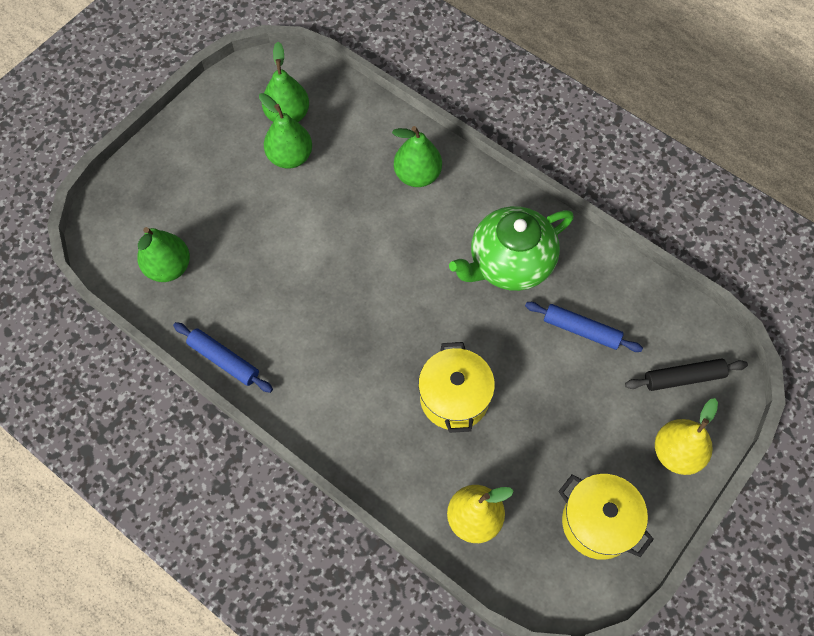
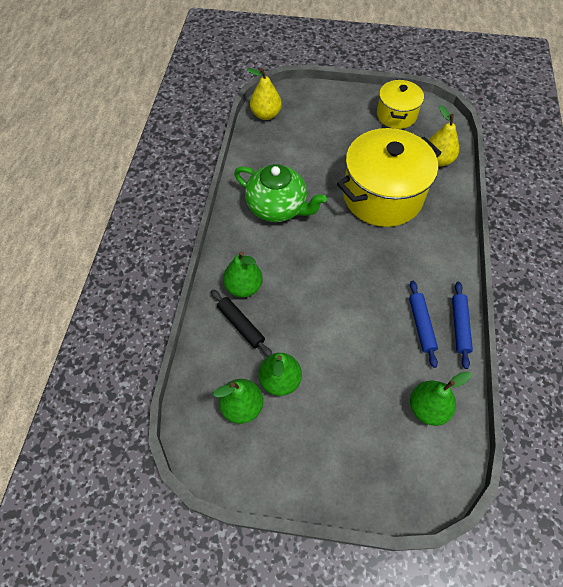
camera: 120 degrees left, 5 degrees down
(454, 398) = (382, 196): yellow pot -> yellow pot, size x1.78
(581, 330) = (297, 158): blue rolling pin -> blue rolling pin (421, 325)
(676, 453) = (337, 100): yellow pear -> yellow pear (266, 115)
(683, 378) = (294, 110): black rolling pin -> black rolling pin (241, 325)

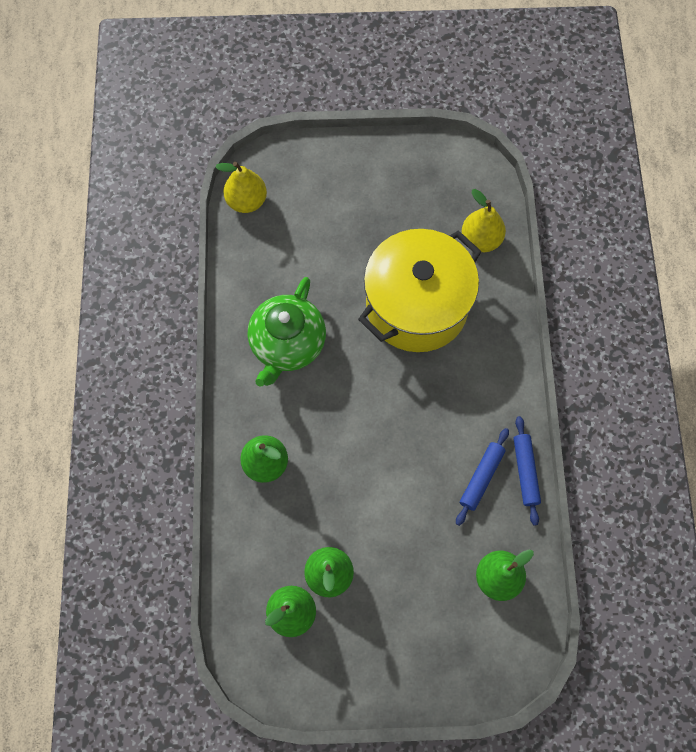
camera: 10 degrees left, 10 degrees up
(241, 325) = (272, 514): black rolling pin -> none
(277, 207) = (287, 344): green teapot -> green teapot turned 90 degrees clockwise
(396, 115) = (421, 175): yellow pot -> none
(421, 325) = (481, 478): blue rolling pin -> blue rolling pin turned 45 degrees clockwise

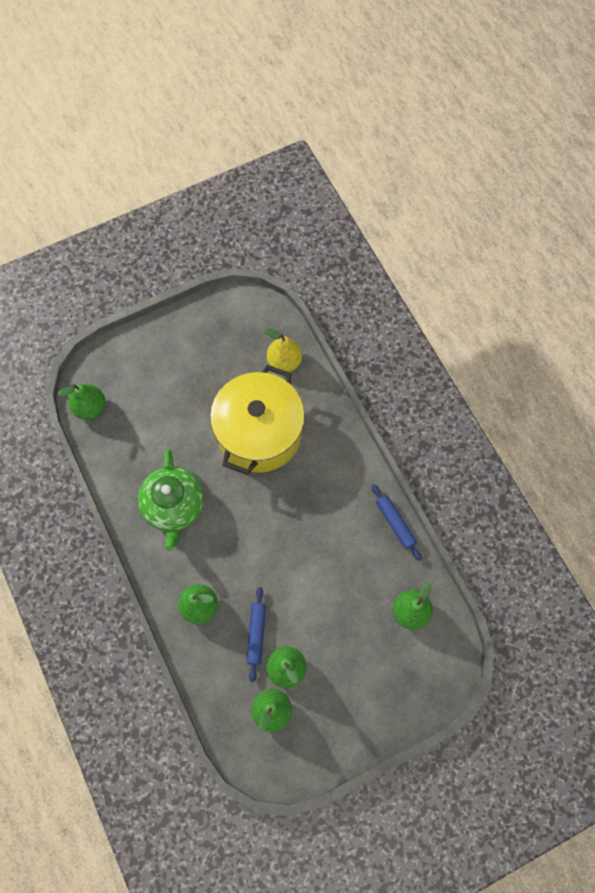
camera: 25 degrees left, 0 degrees up
(247, 201) = (90, 407): yellow pear -> green pear
(481, 478) = (365, 543): blue rolling pin -> blue rolling pin (256, 634)

